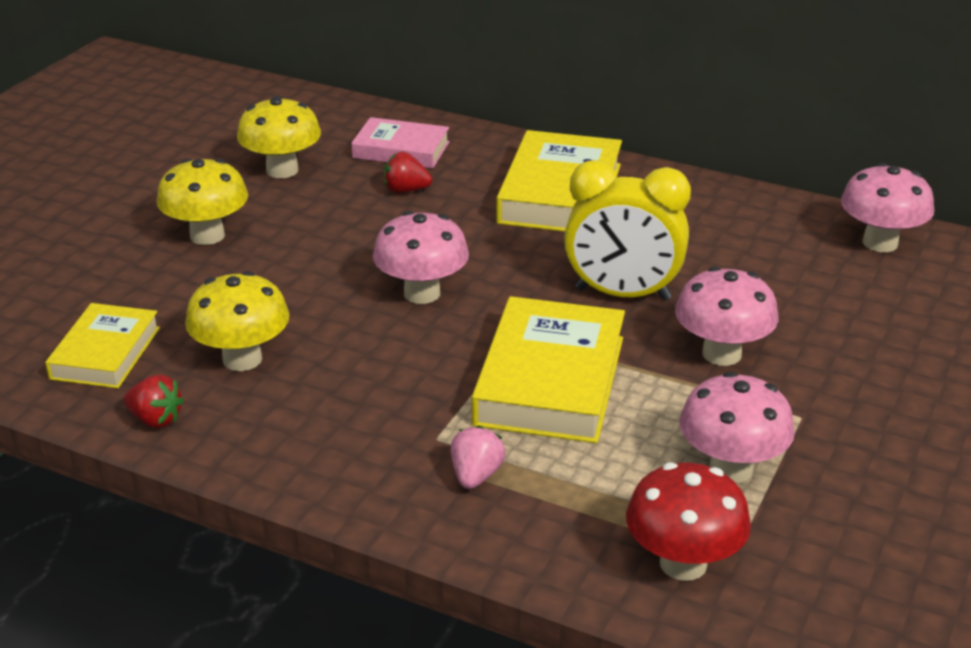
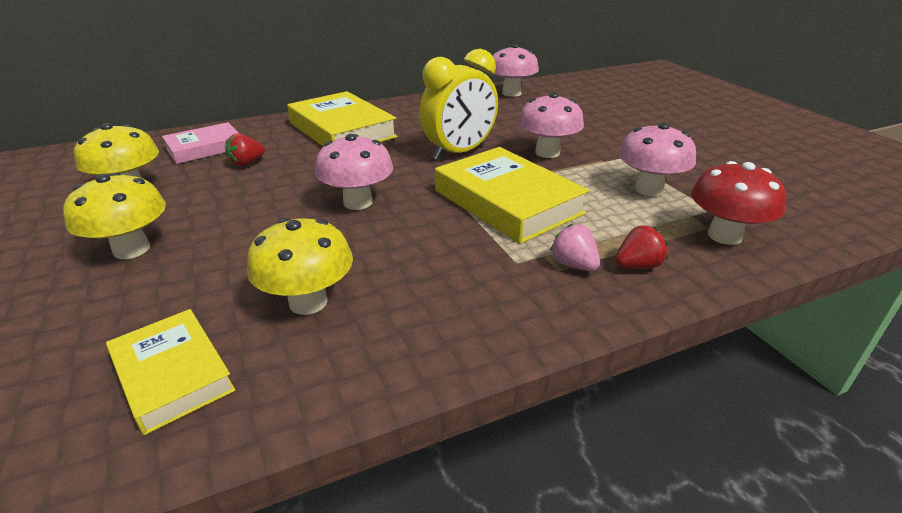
camera: 50 degrees left, 0 degrees up
(155, 420) = (314, 387): red strawberry -> red strawberry (637, 266)

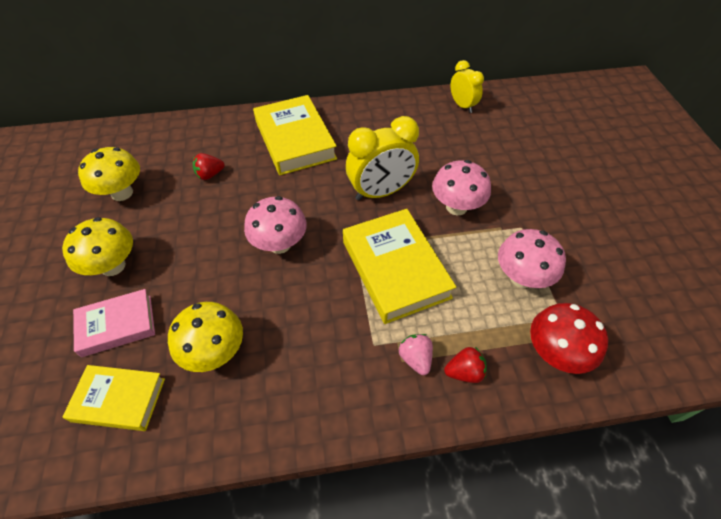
camera: 15 degrees right, 20 degrees up
(172, 374) = (119, 400): yellow book -> yellow book turned 60 degrees counterclockwise
(205, 148) = (183, 147): pink book -> pink book (117, 325)
(511, 93) = (462, 105): pink mushroom -> yellow clock

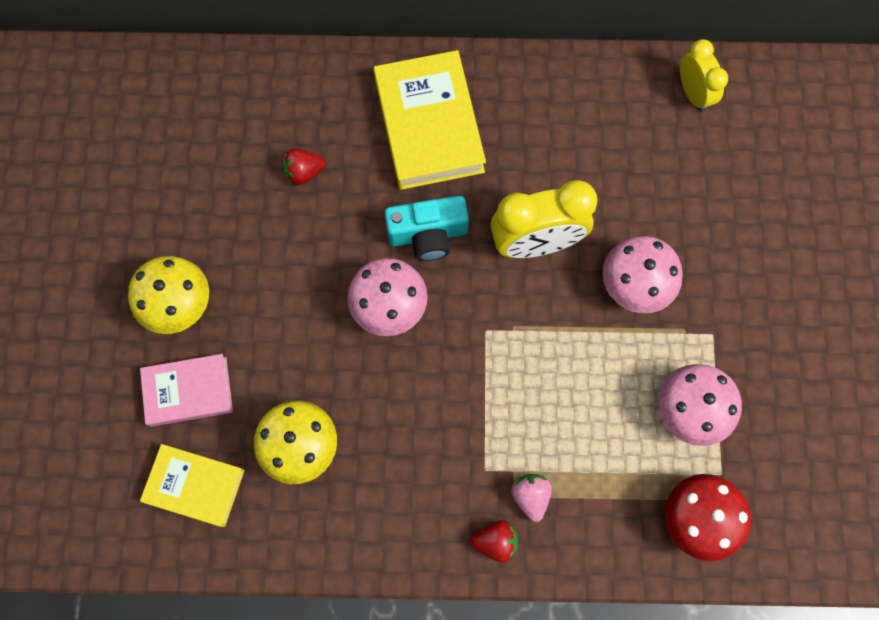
camera: 10 degrees right, 20 degrees up
(122, 193) = (185, 186): yellow mushroom -> none
(303, 197) = (428, 234): none -> turquoise camera
(395, 269) = (531, 370): yellow book -> none
(464, 372) = (583, 522): red strawberry -> red strawberry (495, 541)

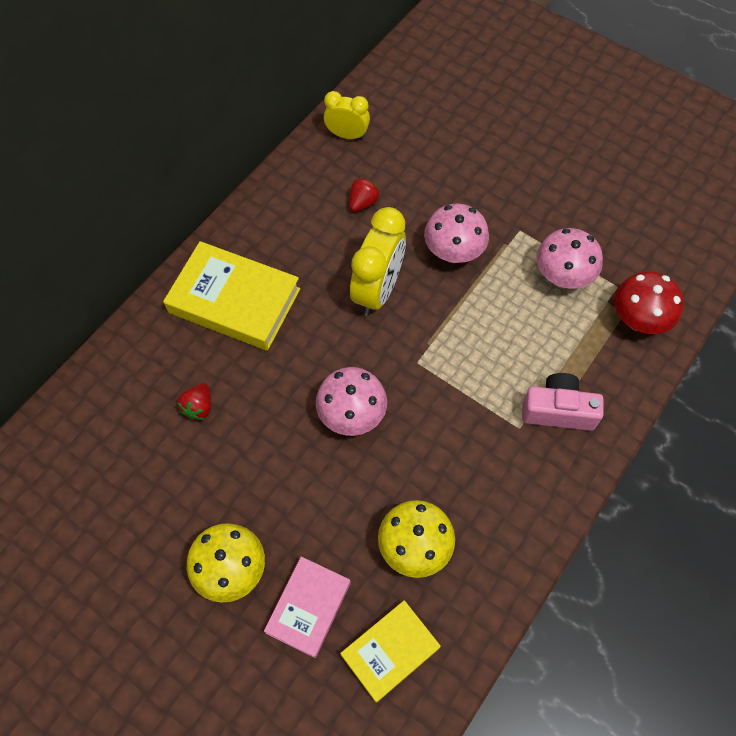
camera: 55 degrees left, 10 degrees down
(428, 234) = (316, 354): turquoise camera -> none
(495, 541) = (576, 454): red strawberry -> red strawberry (363, 202)
(530, 496) = (557, 410): pink strawberry -> pink camera

